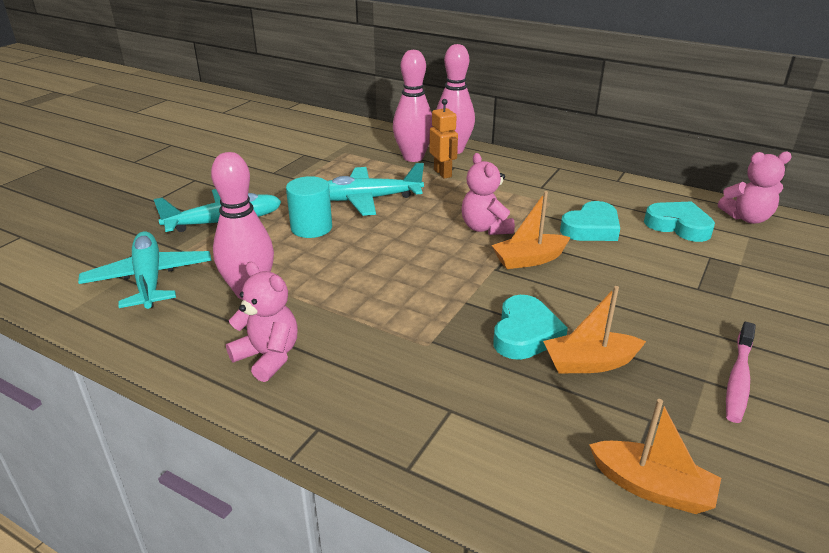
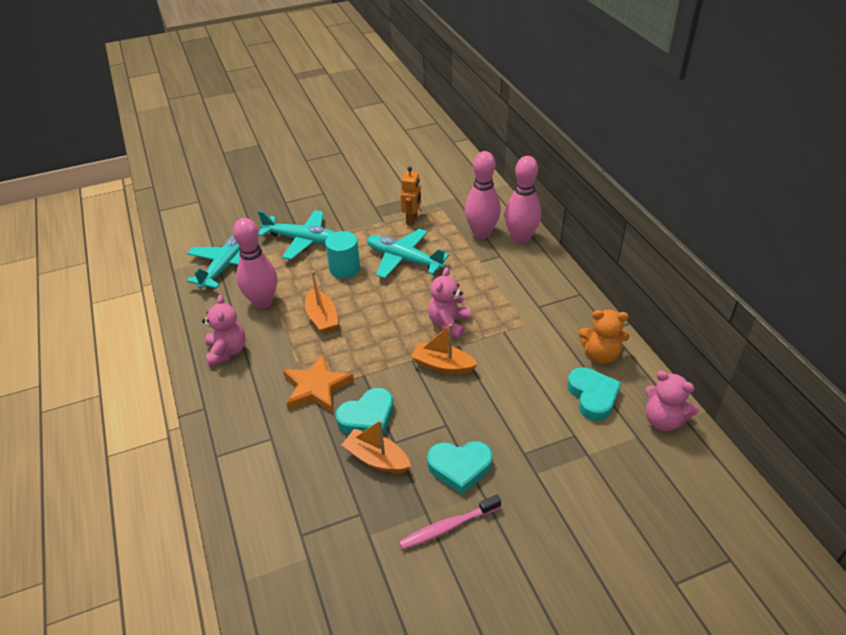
camera: 40 degrees right, 10 degrees up
(431, 336) = (316, 387): none -> orange star
(443, 173) = (483, 259): orange robot -> orange robot (412, 220)
(591, 228) = (522, 363): turquoise heart -> turquoise heart (460, 467)
(638, 198) = (600, 354): none -> orange teddy bear
(651, 487) = (307, 546): orange boat -> orange boat (322, 318)

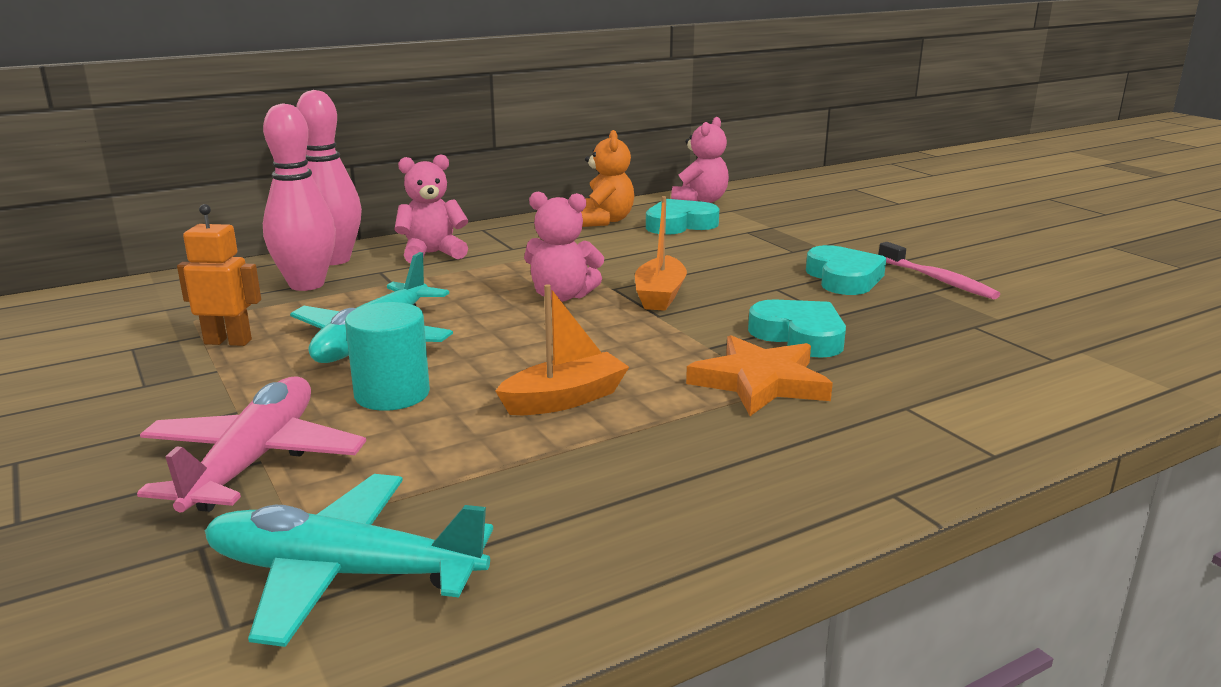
camera: 100 degrees left, 20 degrees down
(227, 351) = (708, 498): pink teddy bear -> pink teddy bear (432, 254)
(262, 302) = (516, 480): pink bowling pin -> none
(303, 240) = (254, 460): turquoise plane -> pink plane
(376, 459) = (874, 323): orange boat -> none

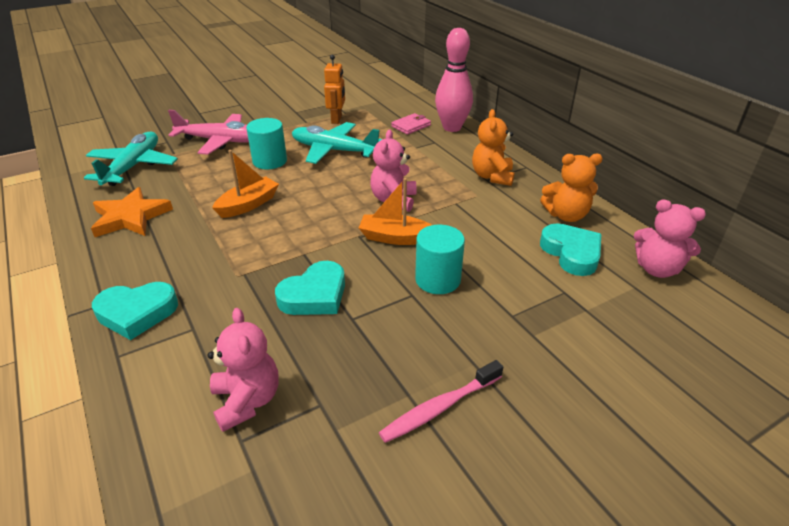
camera: 90 degrees right, 15 degrees up
(306, 284) = (411, 126): pink bowling pin -> pink wallet
(432, 254) = (468, 154): pink teddy bear -> pink teddy bear (247, 401)
(505, 245) = (492, 176): none -> orange teddy bear
(565, 399) = (248, 205): orange boat -> orange boat turned 105 degrees counterclockwise
(744, 276) = (438, 279): none -> turquoise cylinder
(760, 382) = (247, 270): orange star -> orange star (130, 217)
(843, 278) = (439, 338): turquoise heart -> turquoise heart (137, 313)

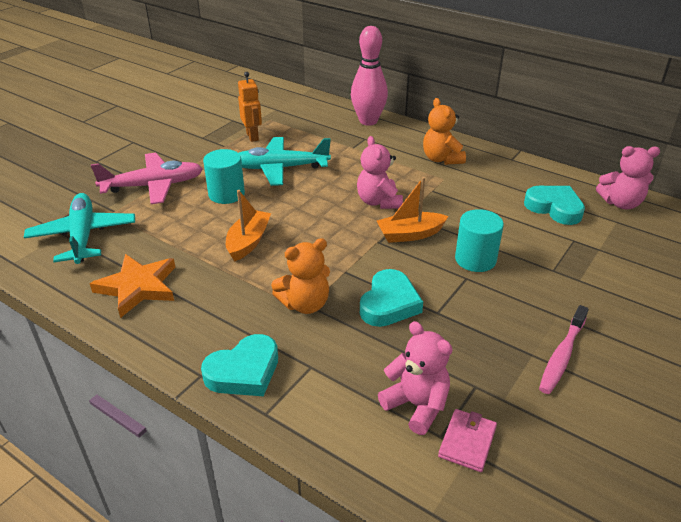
camera: 25 degrees left, 0 degrees up
(411, 126) = (330, 127): pink wallet -> pink wallet (467, 442)
(566, 215) = (526, 178): orange teddy bear -> orange teddy bear (305, 304)

